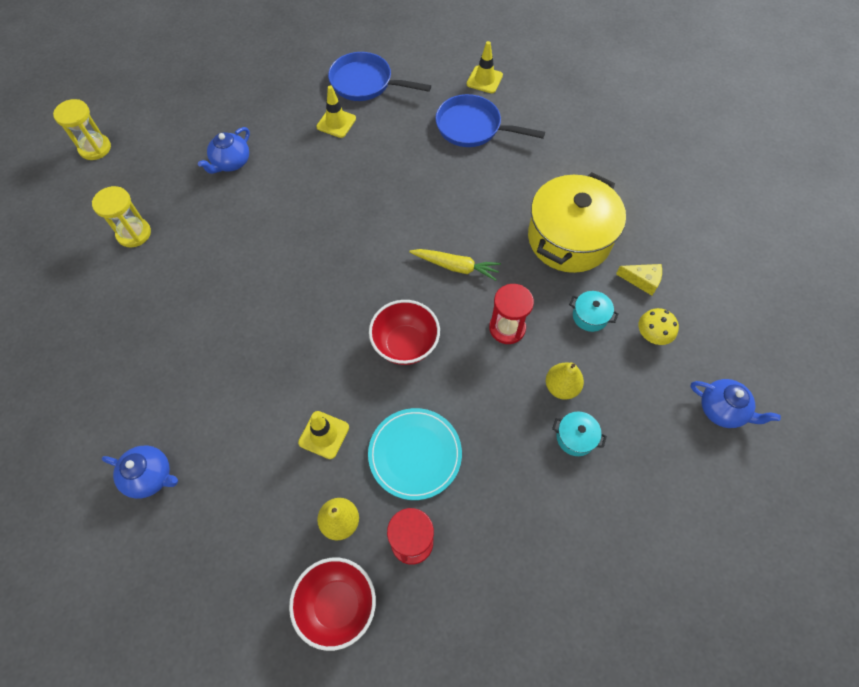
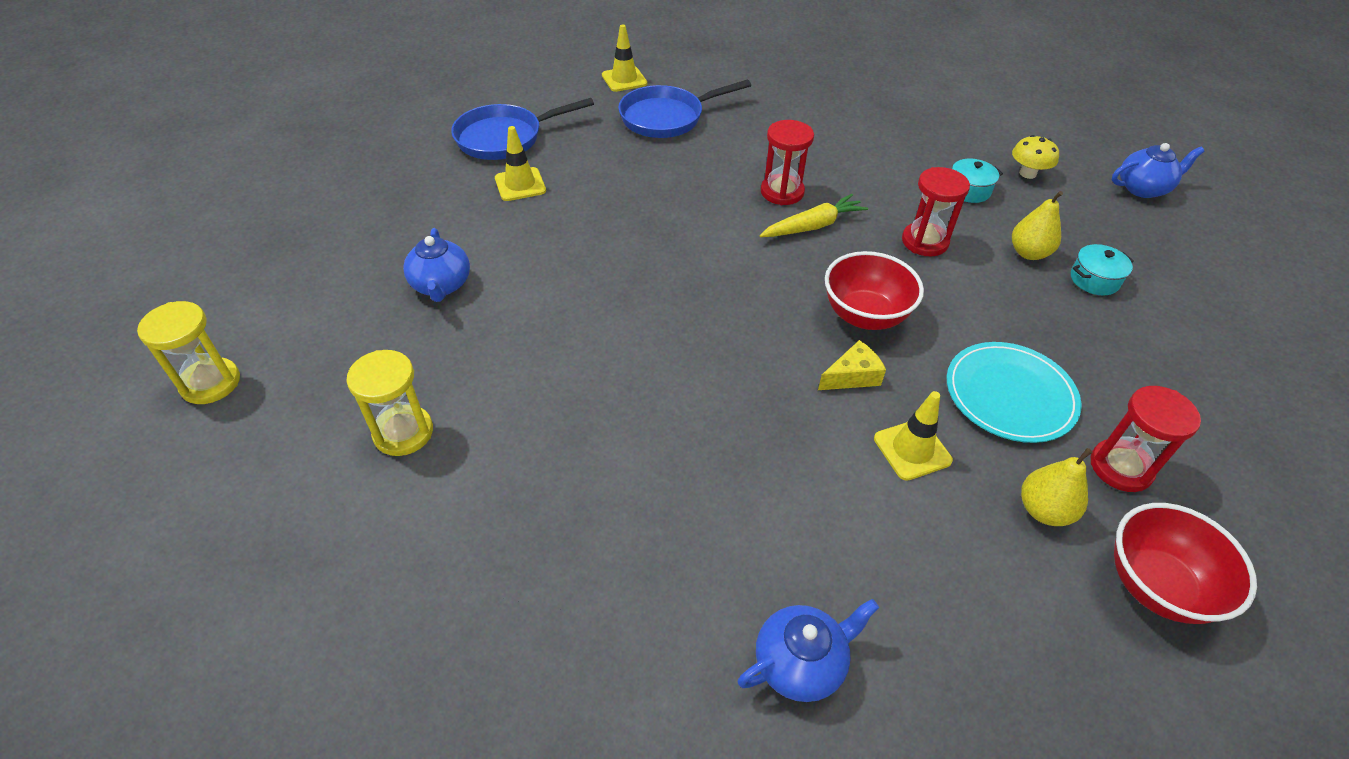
camera: 45 degrees left, 15 degrees down
(470, 230) = (782, 192): none -> red hourglass
(569, 238) = (869, 149): yellow pot -> none
(642, 280) = (964, 143): yellow cheese -> yellow cheese (852, 376)

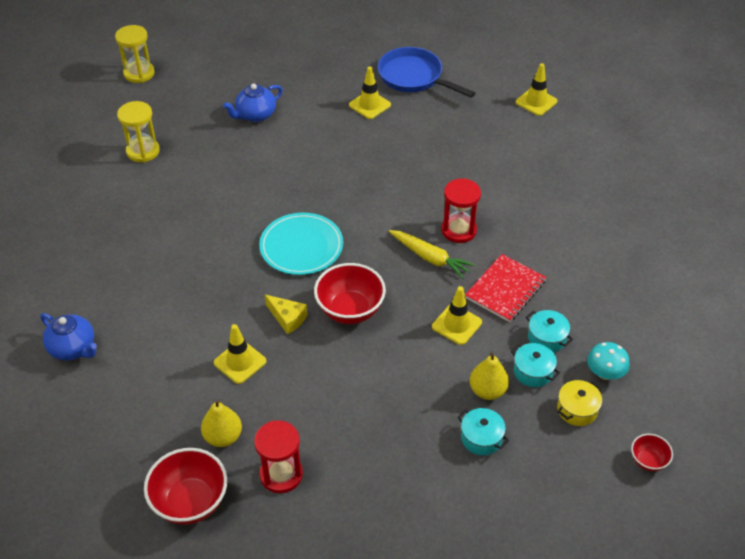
camera: 65 degrees right, 0 degrees up
(666, 118) = (504, 141): blue pan -> none
(888, 192) = (505, 289): none -> red notebook
(924, 242) = (456, 324): red hourglass -> yellow traffic cone
(1010, 395) = (317, 404): turquoise plate -> turquoise plate (301, 246)
(1011, 215) = (533, 372): none -> turquoise pot
(1027, 173) = (605, 373): yellow mushroom -> turquoise mushroom
(1070, 206) = (577, 409): none -> yellow pot
(1143, 188) = (648, 461): blue teapot -> red bowl

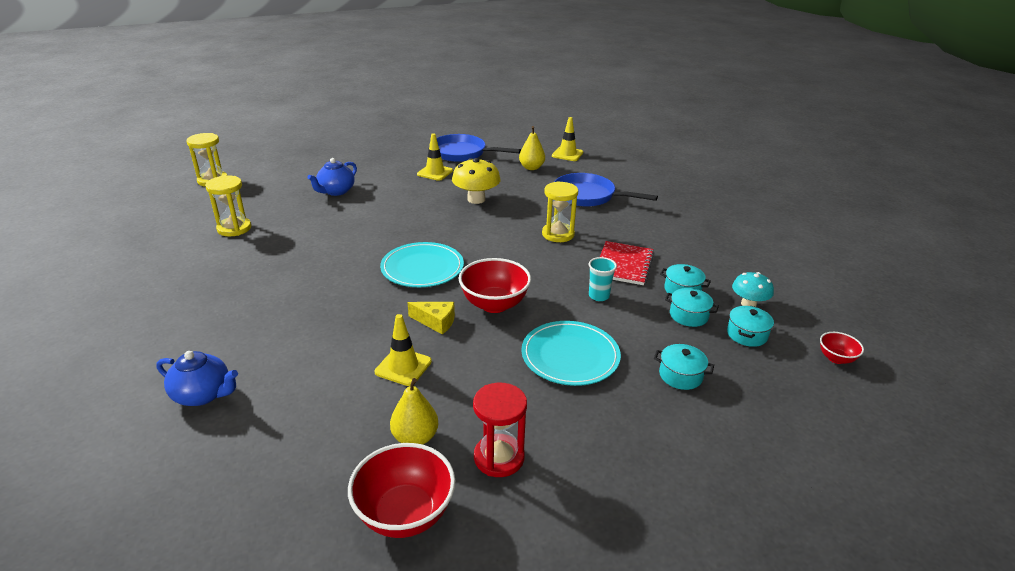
camera: 20 degrees left, 15 degrees down
(391, 389) = (570, 356): none -> turquoise plate
(396, 158) = (476, 199): none -> yellow mushroom
(430, 258) = (545, 256): yellow carrot -> none
(456, 324) = (599, 296): yellow traffic cone -> turquoise cup
(459, 230) = (558, 234): red hourglass -> yellow hourglass
(487, 391) = (659, 338): yellow pear -> yellow pear (531, 168)
(523, 178) = (588, 196): none -> blue pan
(577, 409) = (747, 334): yellow pot -> turquoise pot

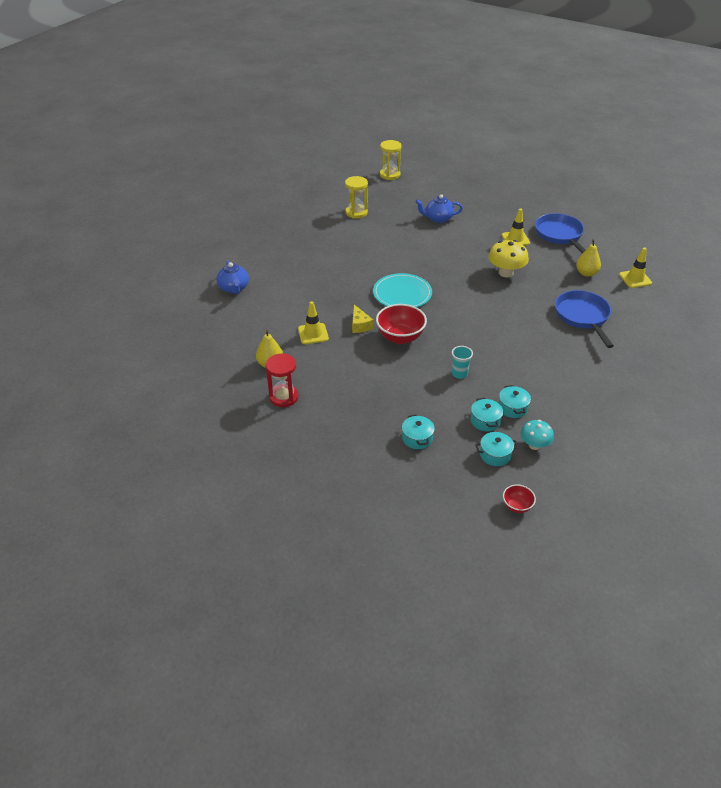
camera: 55 degrees right, 10 degrees up
(405, 514) = (225, 385): red bowl -> none
(558, 234) = (510, 326): yellow hourglass -> none
(570, 356) = (386, 387): turquoise plate -> none
(623, 265) = (510, 370): red notebook -> none

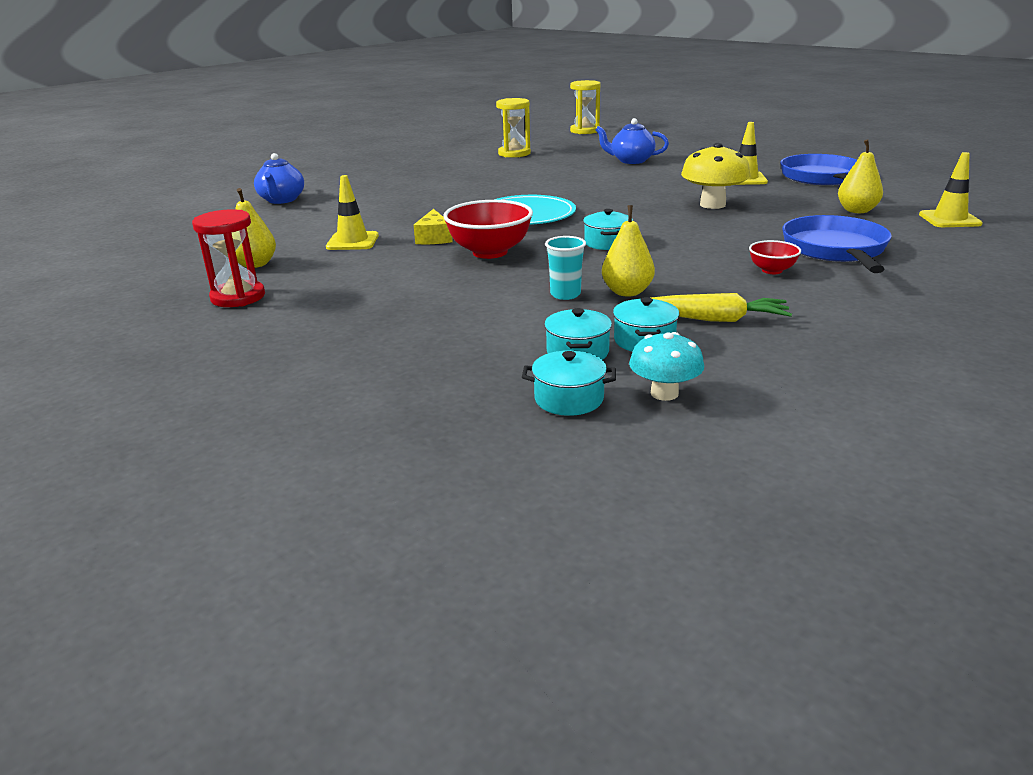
camera: 15 degrees right, 15 degrees down
(417, 438) = (425, 362): turquoise pot -> turquoise pot (607, 243)
(490, 368) = (627, 292): none -> yellow pear
(517, 506) = (570, 485): red bowl -> red bowl (772, 270)
(538, 386) = (712, 319): none -> yellow carrot

